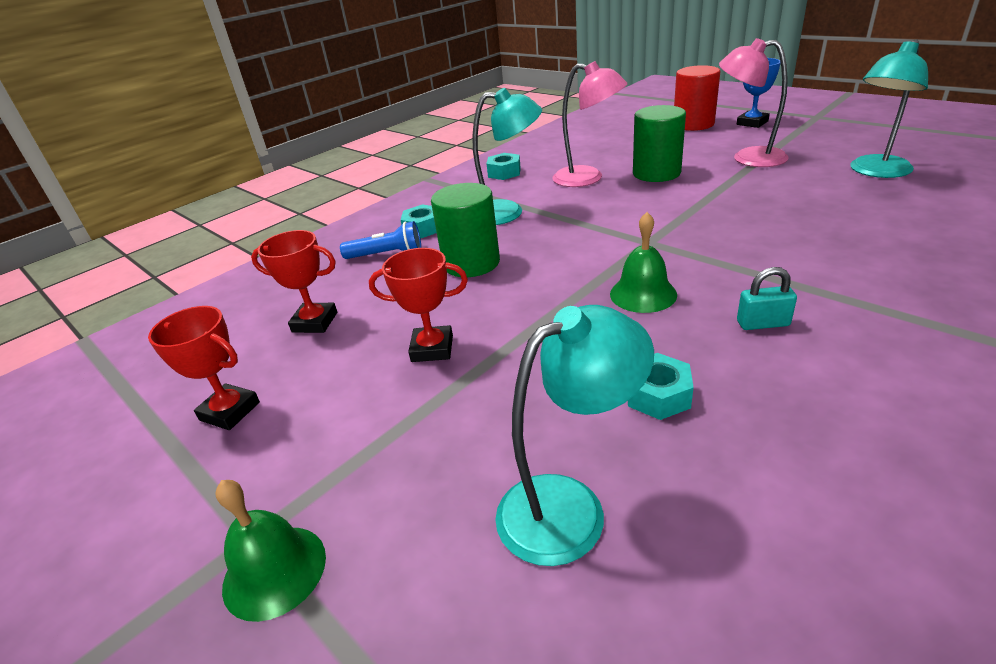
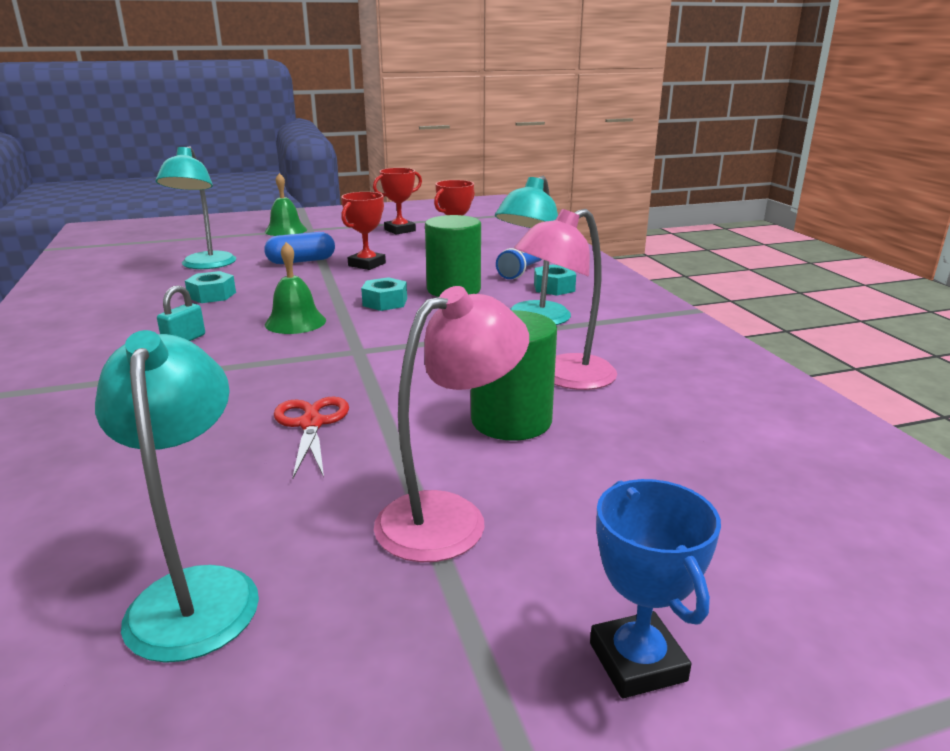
camera: 115 degrees right, 10 degrees down
(461, 411) = (301, 261): none -> blue capsule
(504, 173) = (661, 344): turquoise nut -> turquoise nut (385, 302)
(693, 124) = (722, 573): red cylinder -> none
(752, 209) = (311, 424): none -> red scissors

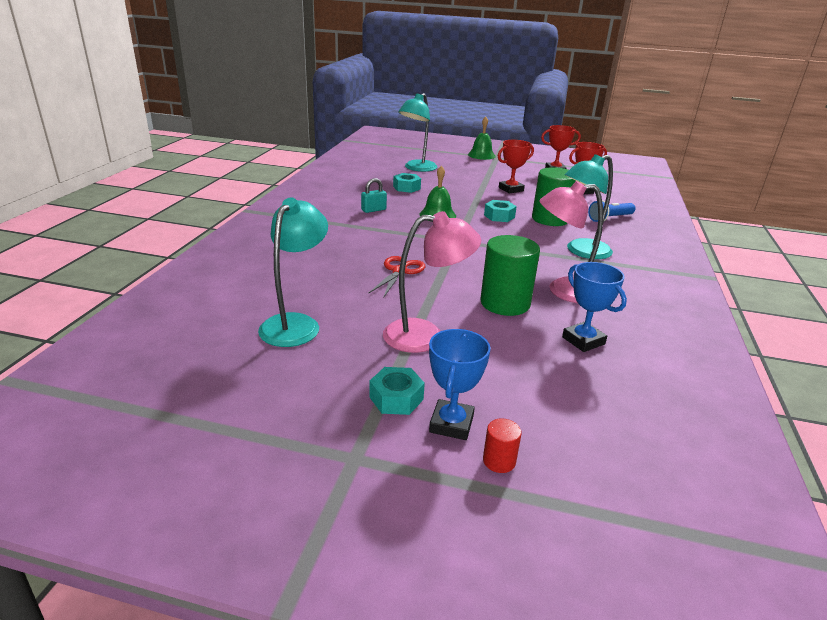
camera: 30 degrees right, 5 degrees up
(301, 261) = (473, 178): blue capsule -> none
(554, 288) = (621, 235): turquoise nut -> turquoise nut (396, 398)
(659, 438) = (583, 340): none -> blue trophy
(767, 693) = (499, 461): none -> red cylinder

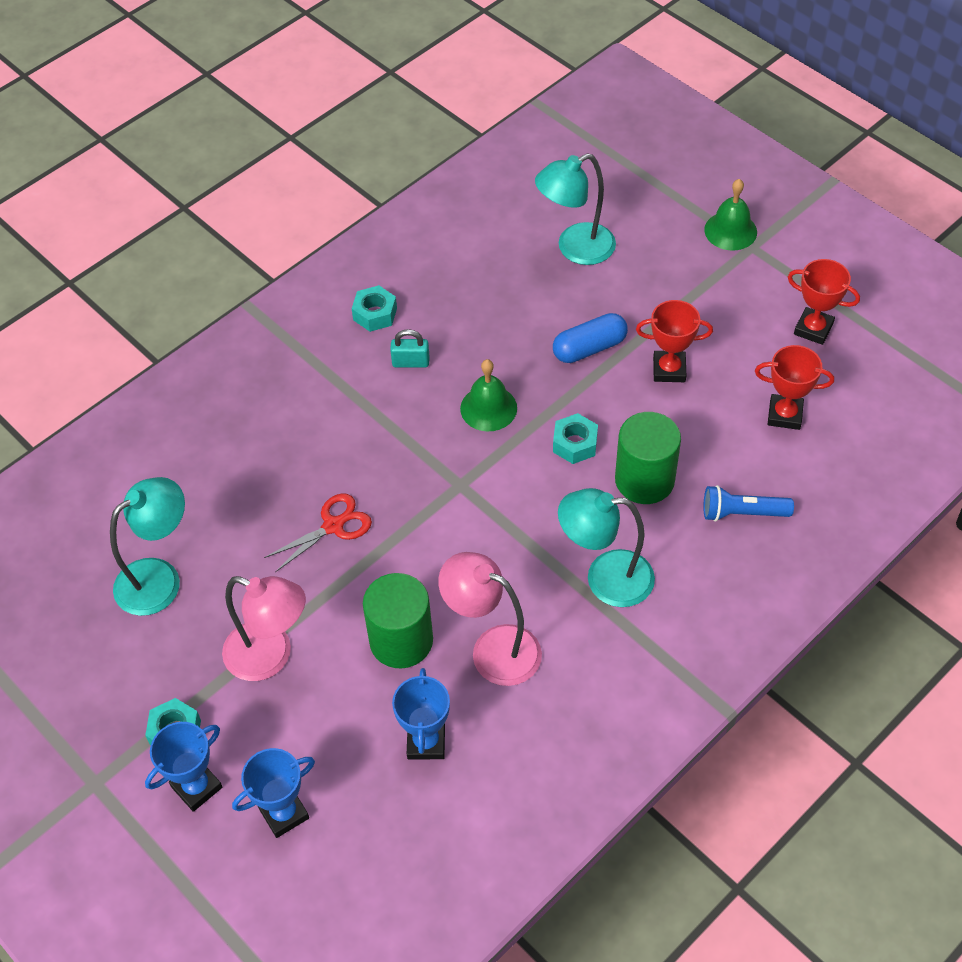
camera: 35 degrees right, 25 degrees up
(406, 188) = (508, 310): turquoise nut -> turquoise nut (375, 314)
(464, 190) = (589, 348): none -> blue capsule
(499, 461) = (200, 847): red cylinder -> none
(539, 412) = (284, 813): none -> blue trophy

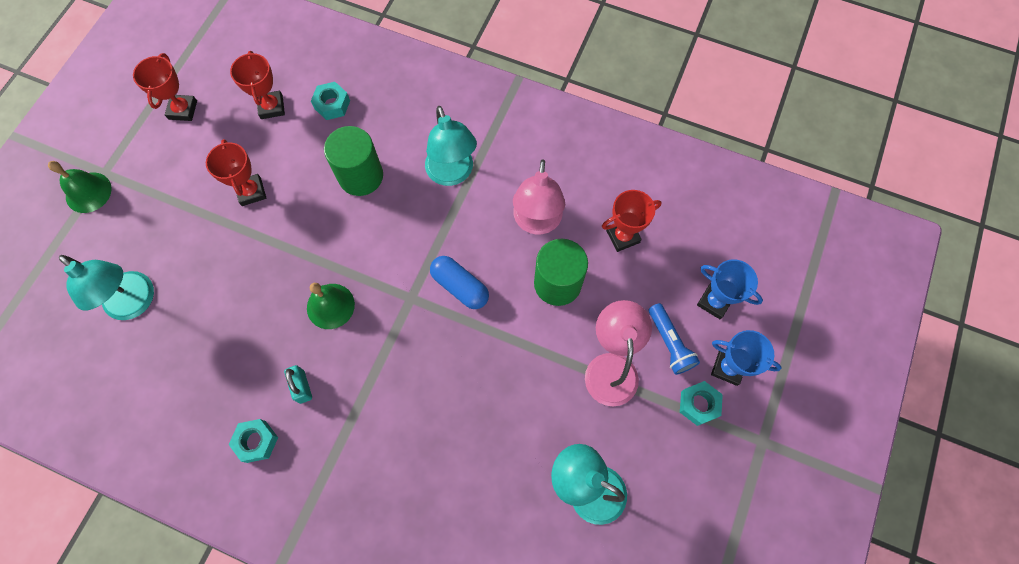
camera: 115 degrees left, 15 degrees up
(333, 526) = (484, 375): red scissors -> none
(426, 742) = (622, 236): blue trophy -> red trophy
(575, 444) = (344, 232): turquoise nut -> turquoise nut (332, 105)
(589, 348) = (245, 254): blue capsule -> blue capsule (460, 286)
(742, 513) = (366, 110): blue flashlight -> blue flashlight (669, 343)

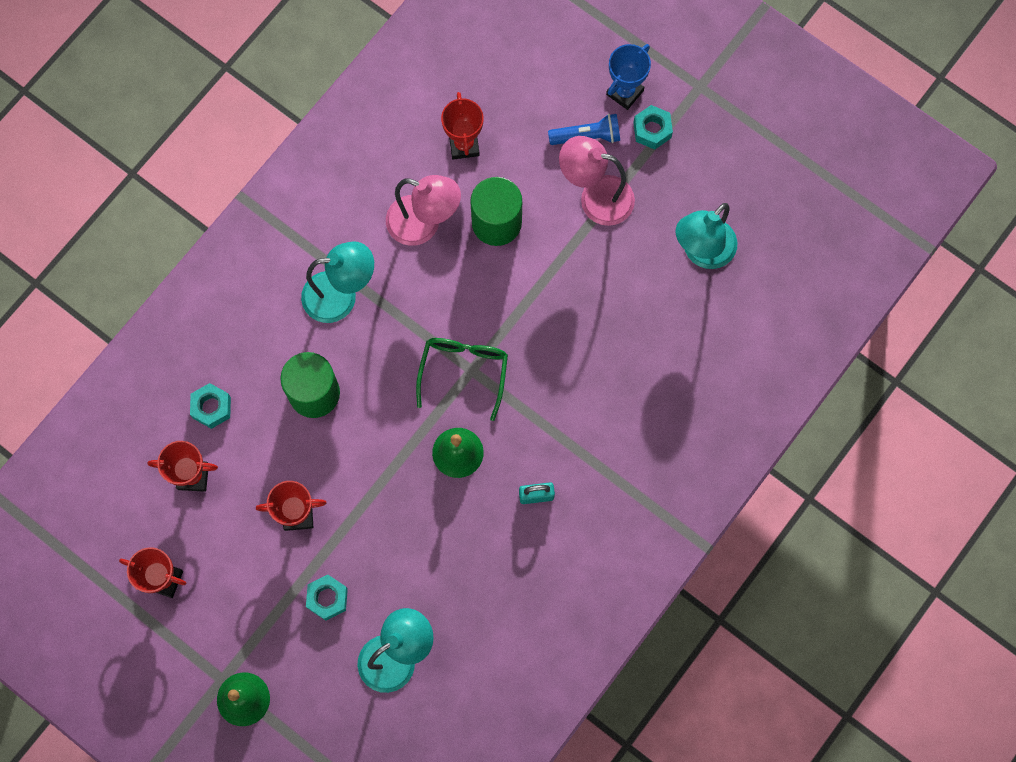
camera: 75 degrees left, 5 degrees up
(256, 441) = (580, 548): turquoise nut -> turquoise nut (327, 598)
(407, 291) = (463, 372): none -> green glasses
(460, 286) = (473, 318): blue capsule -> none
(714, 302) = (557, 82): blue trophy -> none

